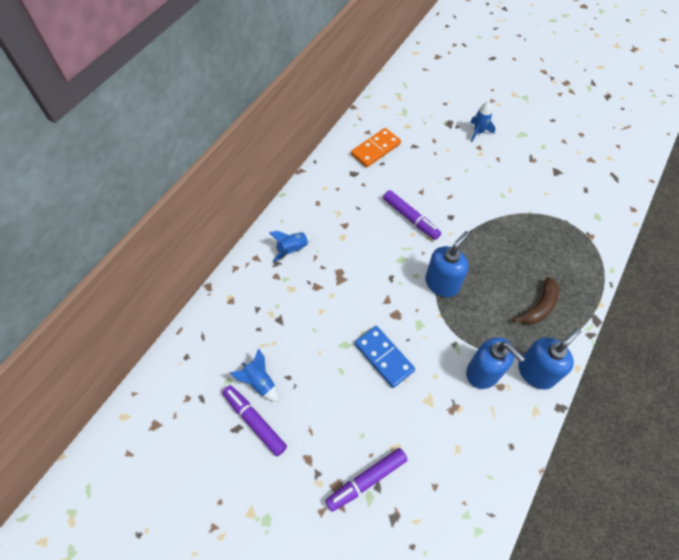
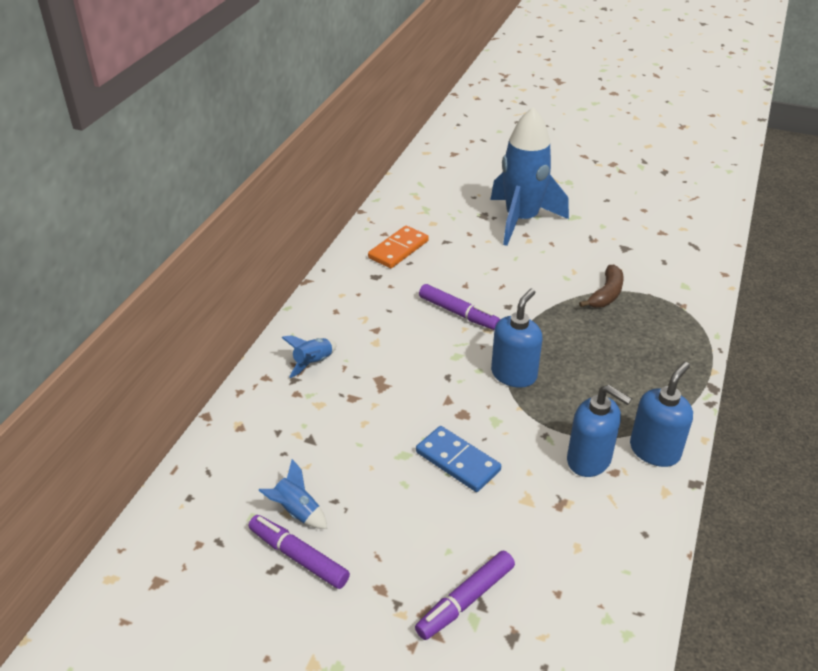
camera: 10 degrees left, 20 degrees down
(478, 132) = (521, 220): blue rocket -> blue rocket, size x2.46
(539, 307) = (640, 383): brown banana -> brown banana (606, 294)

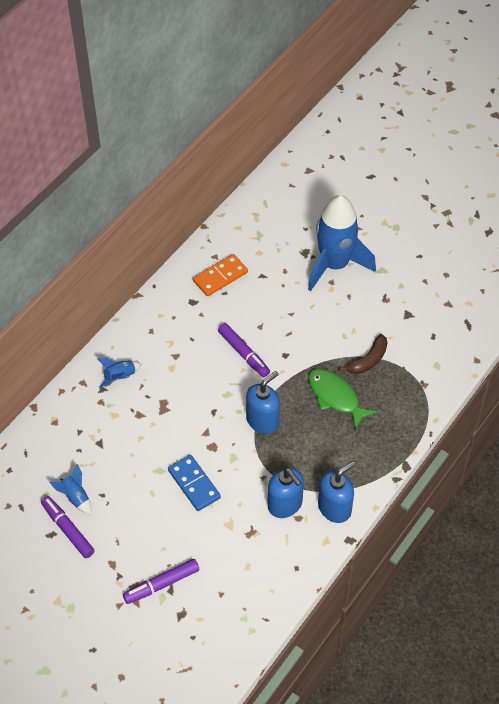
camera: 15 degrees right, 15 degrees up
(589, 335) = (335, 397): none -> green fish

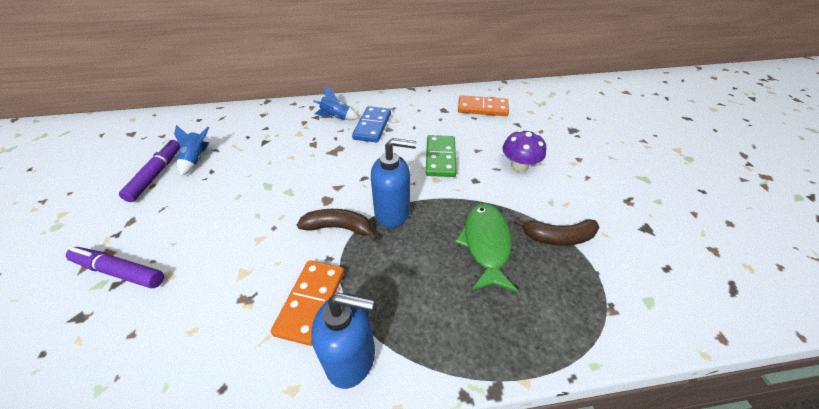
camera: 45 degrees right, 10 degrees down
(194, 484) = (272, 215): blue domino -> blue domino (372, 126)
(244, 353) = (440, 158): purple marker -> green domino
(245, 457) = (339, 228): none -> brown banana
(285, 504) = (310, 302): blue soap dispenser -> orange domino
(301, 320) = (519, 166): none -> purple mushroom
(334, 265) = (594, 150): blue rocket -> none

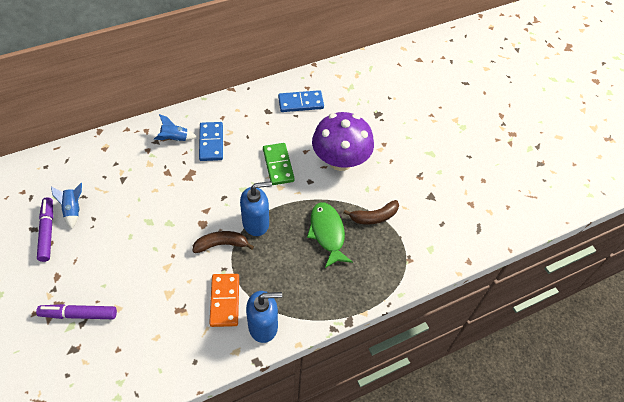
camera: 20 degrees left, 10 degrees up
(482, 108) = (300, 103): orange domino -> blue domino
(519, 166) = (340, 160): purple mushroom -> purple mushroom, size x1.85

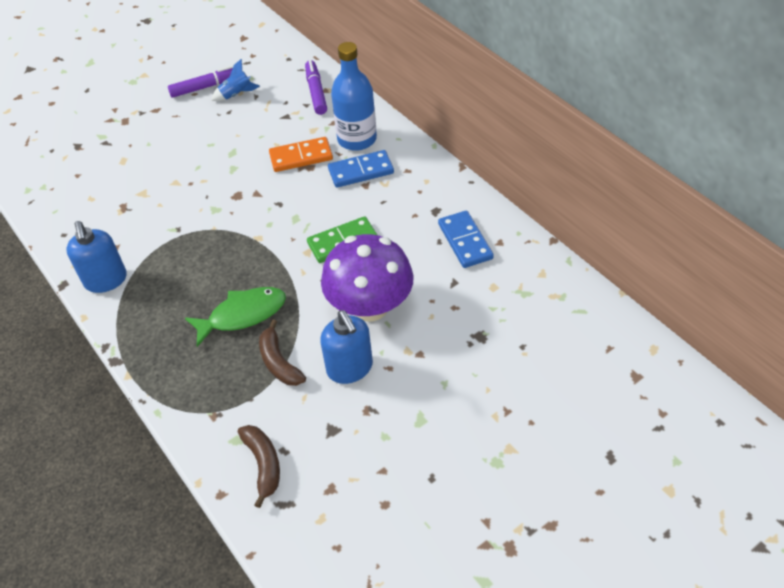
camera: 85 degrees right, 5 degrees down
(79, 314) = (114, 137): purple marker -> purple marker (316, 92)
(175, 139) = (357, 139): blue rocket -> blue bottle
(221, 244) = (210, 218): brown banana -> brown banana (263, 464)
(224, 301) = (136, 239): orange domino -> orange domino (301, 157)
(256, 223) = (246, 241): blue soap dispenser -> blue soap dispenser (350, 368)

